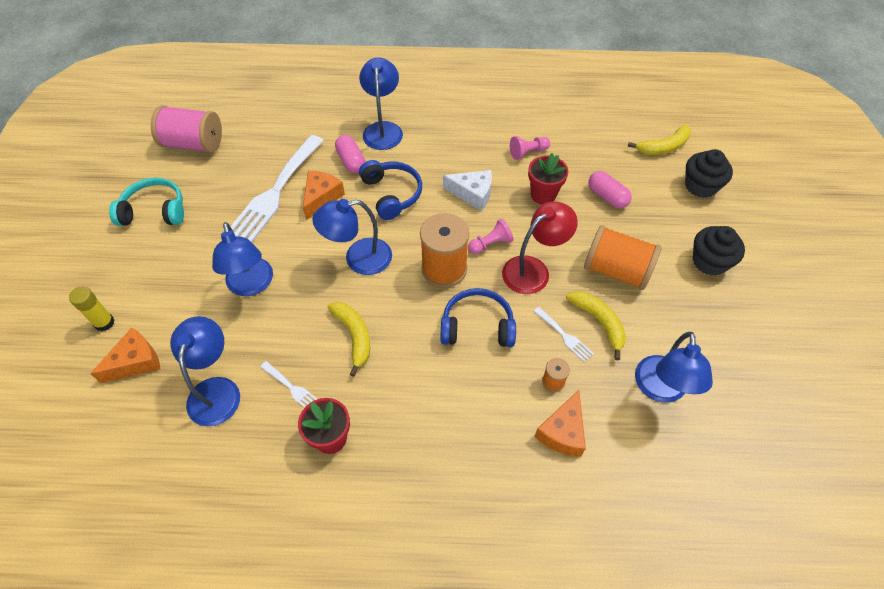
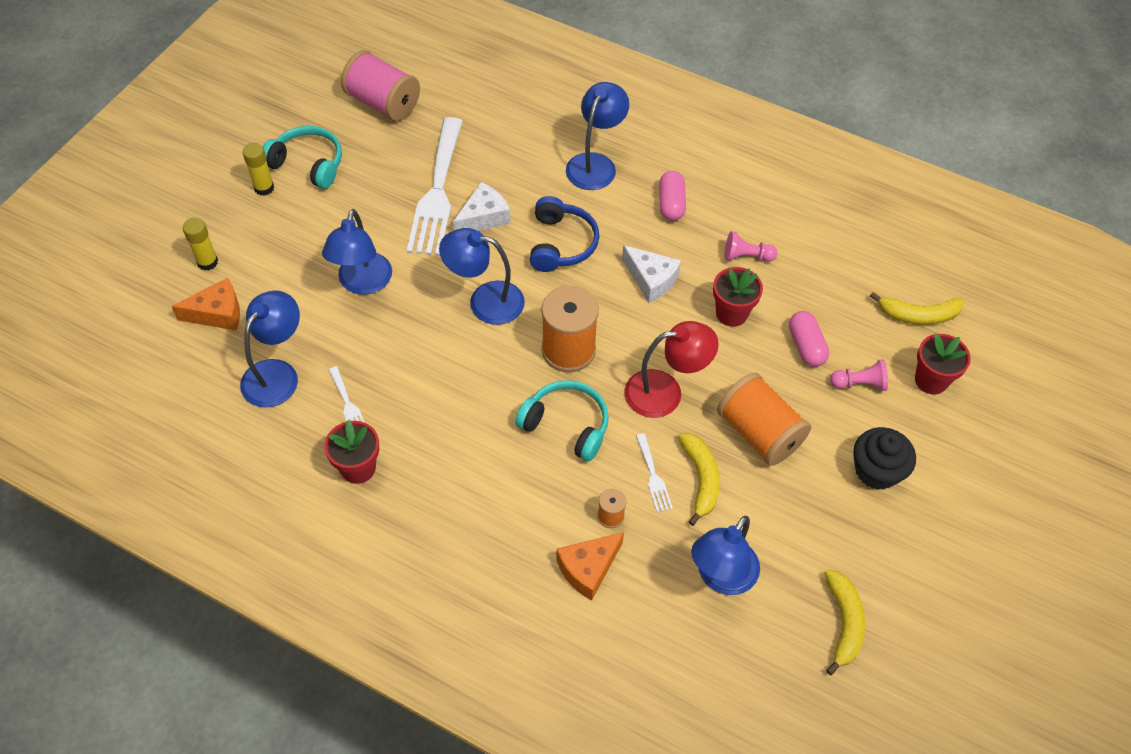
camera: 25 degrees right, 0 degrees up
(125, 243) = (264, 188): none -> yellow glue stick
(274, 193) = (437, 193): white fork -> white fork turned 45 degrees counterclockwise
(321, 198) = (483, 217): orange cheese -> white cheese
(351, 161) = (538, 188): pink capsule -> pink capsule (671, 204)
(354, 336) = (435, 379): yellow banana -> yellow banana (843, 622)
(477, 326) = (566, 425): blue headphones -> turquoise headphones
(490, 244) = (636, 344): pink pawn -> pink pawn (859, 383)
(700, 186) = (931, 380): black cupcake -> red flower pot

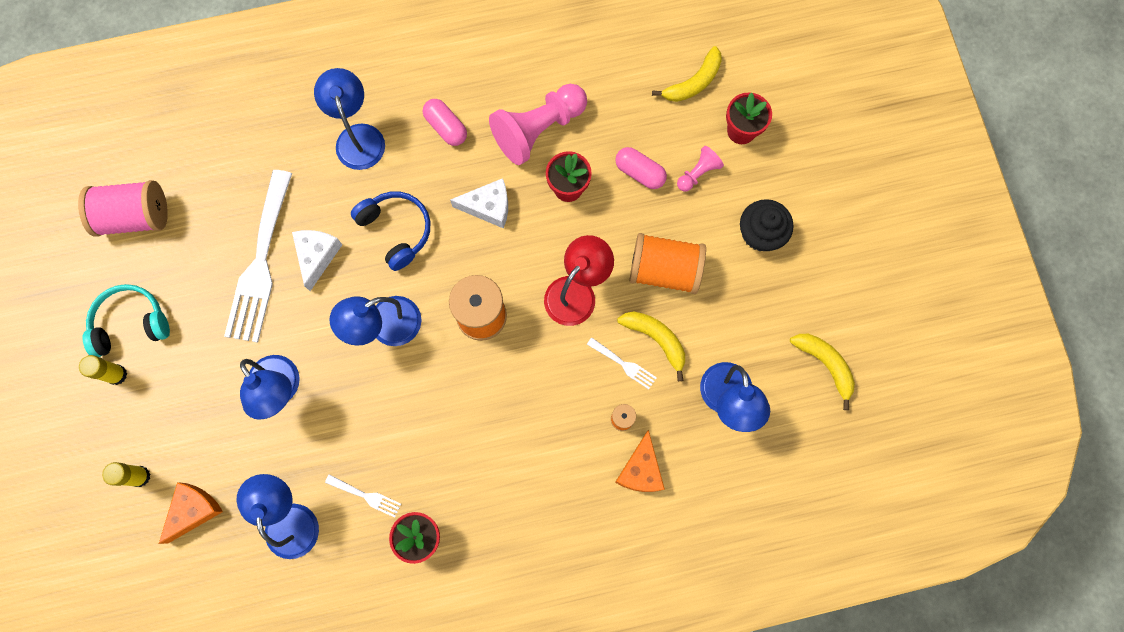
camera: 40 degrees left, 20 degrees up
(437, 193) = (260, 264): white fork -> white fork turned 45 degrees clockwise
(566, 425) = (533, 377): turquoise headphones -> none
(746, 256) = (538, 129): pink pawn -> pink pawn, size x2.05

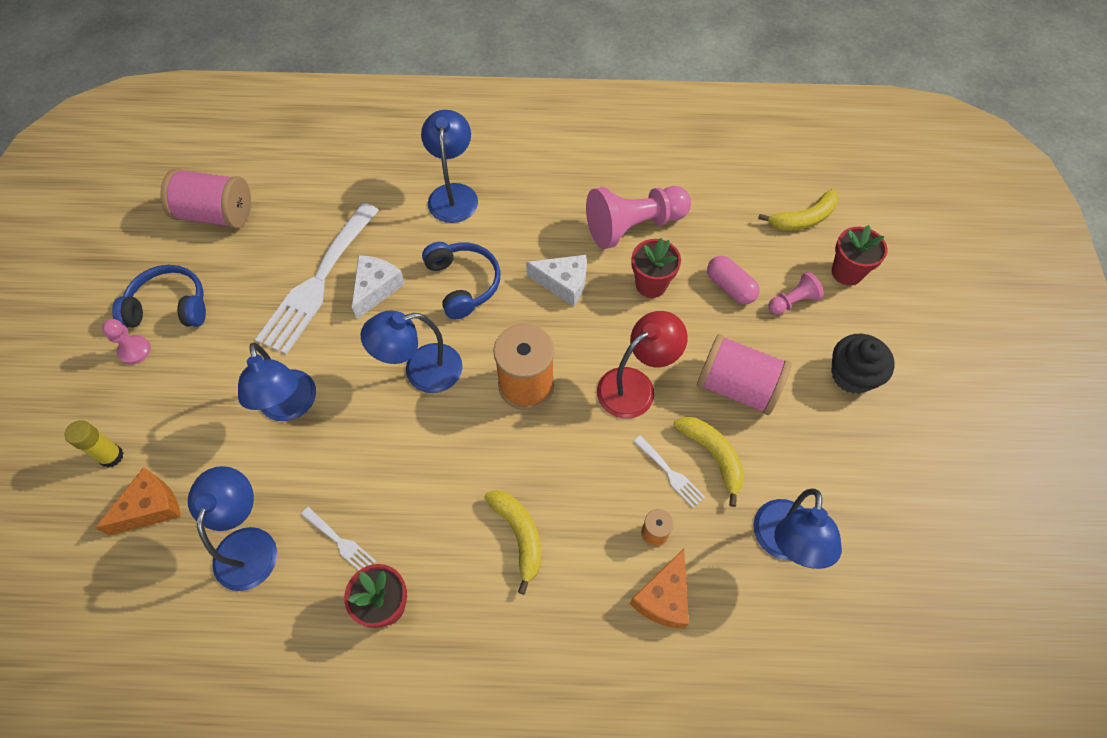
camera: 15 degrees right, 15 degrees down
(117, 374) = (134, 350): yellow glue stick -> pink pawn
(130, 324) = (169, 307): turquoise headphones -> blue headphones
(446, 127) = (542, 204): pink capsule -> none
(664, 270) = (737, 387): orange spool -> pink spool
(825, 364) = (908, 533): yellow banana -> yellow banana (519, 535)

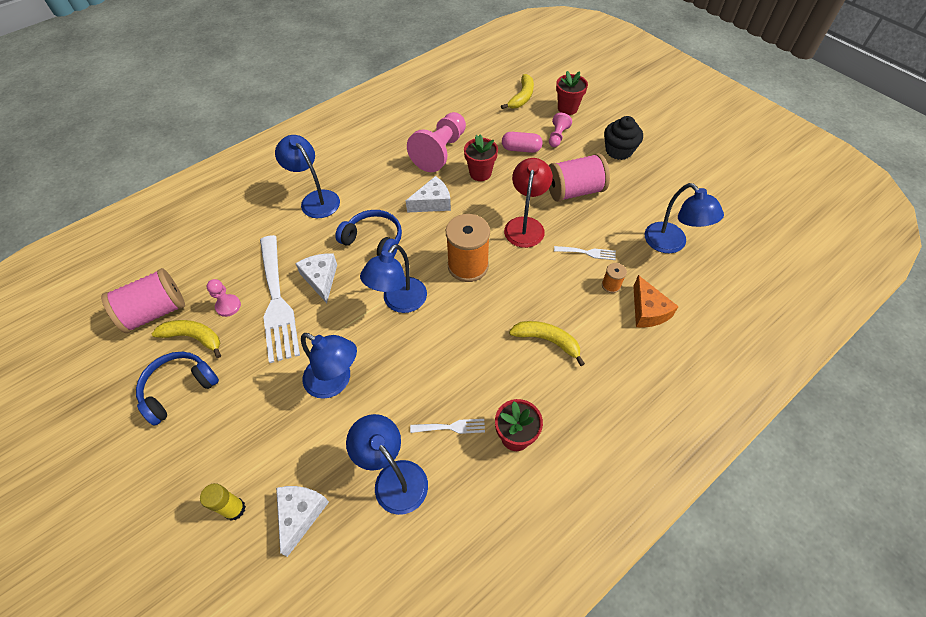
camera: 40 degrees left, 5 degrees down
(134, 350) = (180, 434): pink pawn -> pink pawn (228, 306)
(150, 507) = (300, 514): orange cheese -> white cheese
(713, 455) = (598, 230): yellow banana -> yellow banana (194, 337)

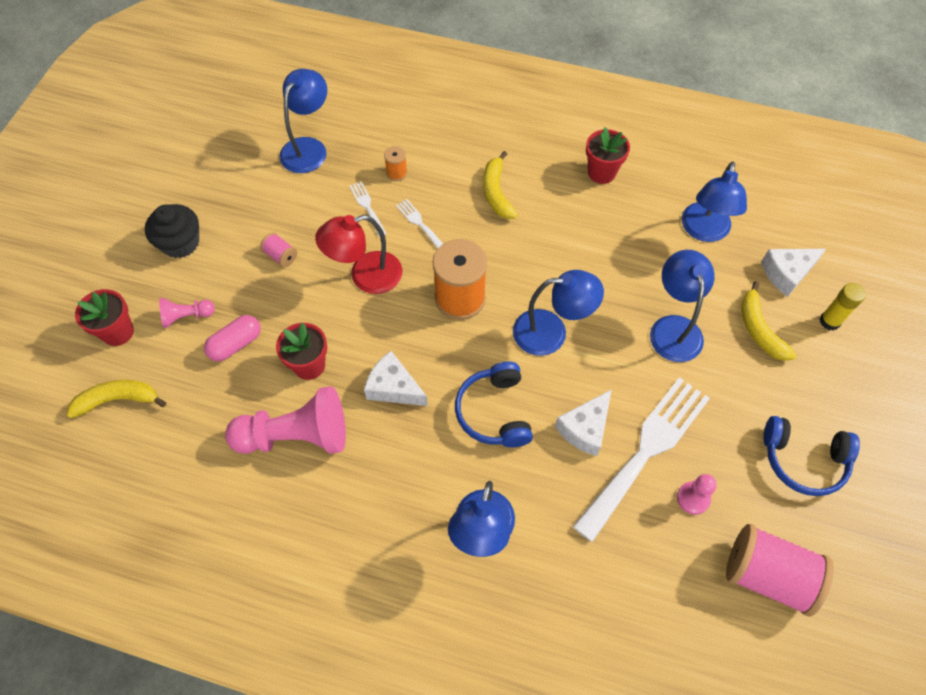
camera: 125 degrees left, 5 degrees up
(194, 337) = (752, 500): yellow banana -> yellow banana (759, 329)
(451, 427) = (632, 217): white fork -> white fork (419, 223)
(521, 149) = (236, 344): pink capsule -> pink capsule turned 75 degrees clockwise
(574, 191) = (281, 256): pink spool -> pink spool, size x0.45
(647, 311) = (407, 137): orange cheese -> none

